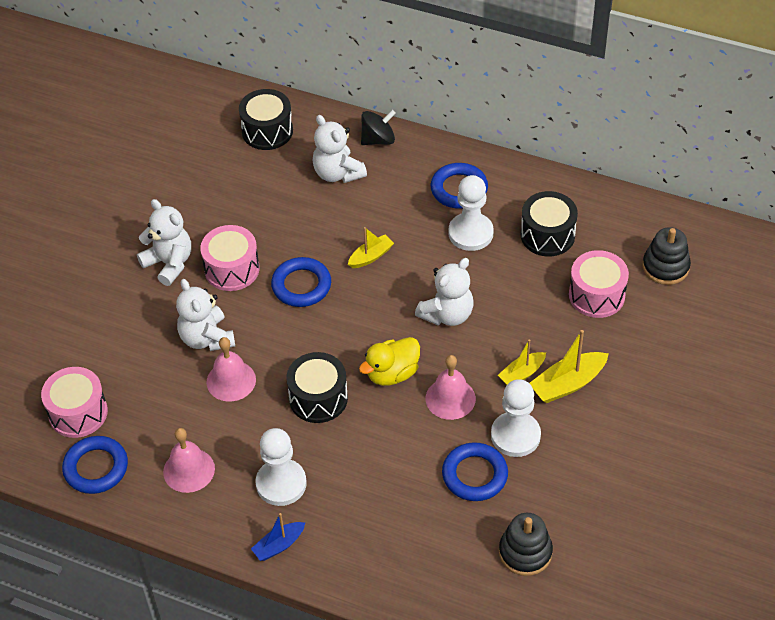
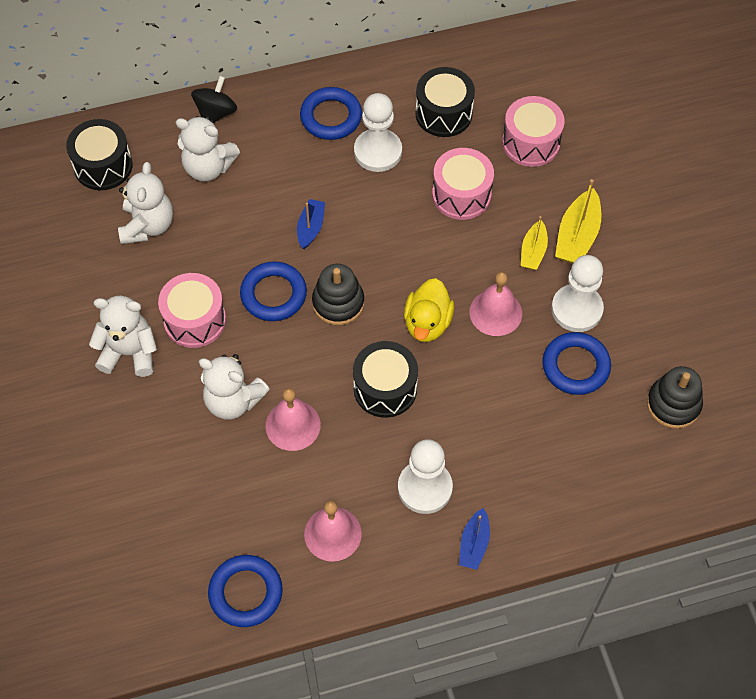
camera: 40 degrees left, 10 degrees up
(78, 413) = (178, 553): pink drum -> pink drum (461, 194)
(371, 256) = (311, 228): yellow boat -> blue boat
(447, 314) = (425, 239): white teddy bear -> white teddy bear (148, 225)
(665, 267) = (562, 83): black stacking toy -> black stacking toy (338, 303)

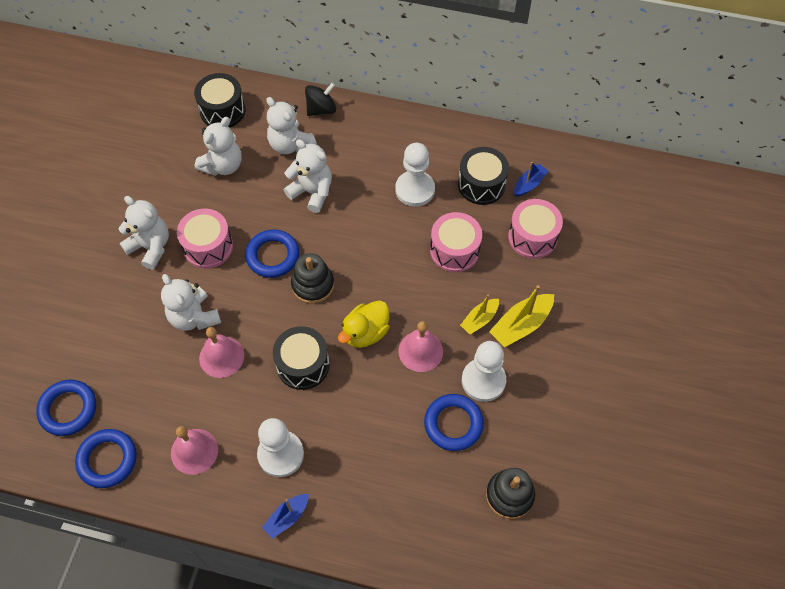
camera: 30 degrees right, 0 degrees up
(269, 207) = (312, 192): none -> white teddy bear
(311, 228) = (330, 221): blue boat -> blue boat (529, 184)
(331, 117) = (398, 149): blue ring -> blue ring (68, 409)

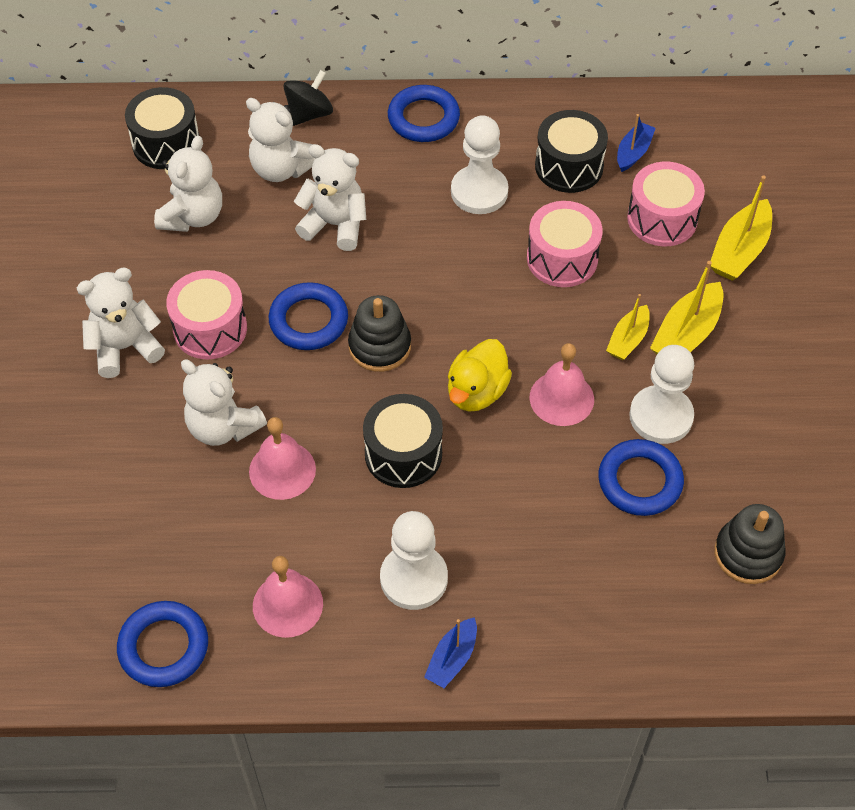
camera: 15 degrees left, 5 degrees down
(68, 409) = (80, 593): blue ring -> blue ring (423, 118)
(150, 247) = (125, 347): white teddy bear -> white teddy bear turned 45 degrees counterclockwise
(578, 272) = (739, 250): none -> yellow boat

